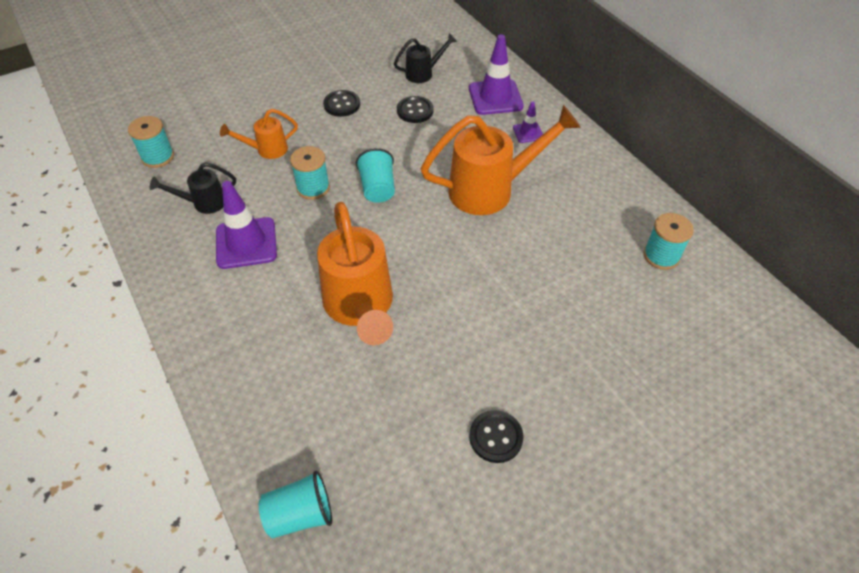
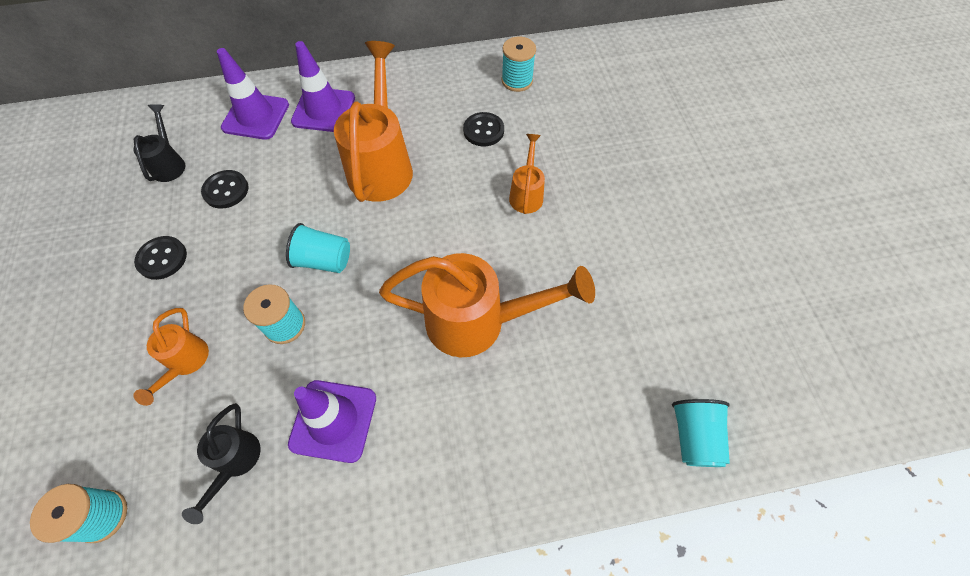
camera: 70 degrees left, 10 degrees up
(496, 437) = (653, 255): black button -> black button (483, 130)
(517, 304) = (526, 193): none -> orange watering can
(528, 133) = (324, 110): purple traffic cone -> purple traffic cone, size x1.93

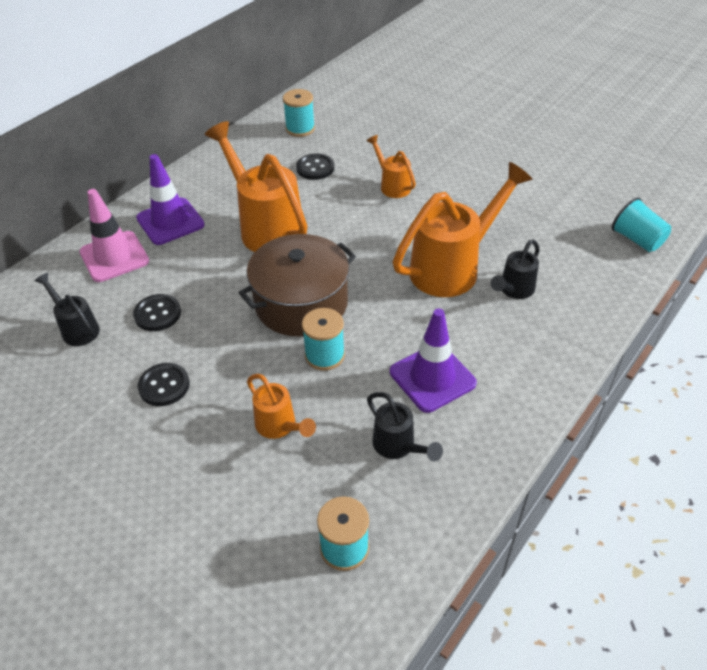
camera: 40 degrees left, 15 degrees down
(256, 116) = (114, 257): purple traffic cone -> pink traffic cone
(324, 260) = (301, 303): turquoise cup -> brown pot
(502, 391) = (513, 290): none -> black watering can

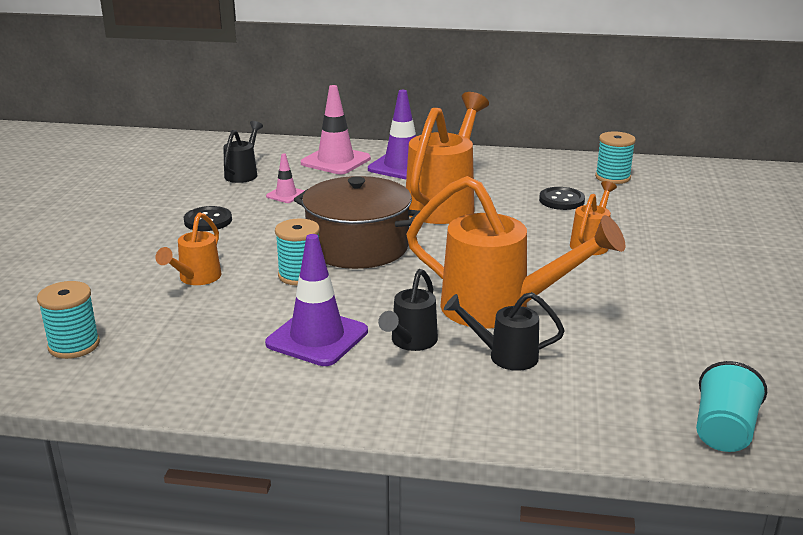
camera: 60 degrees right, 20 degrees down
(157, 314) = (286, 195): black button -> pink traffic cone
(398, 447) = (209, 342): black watering can -> black watering can (410, 343)

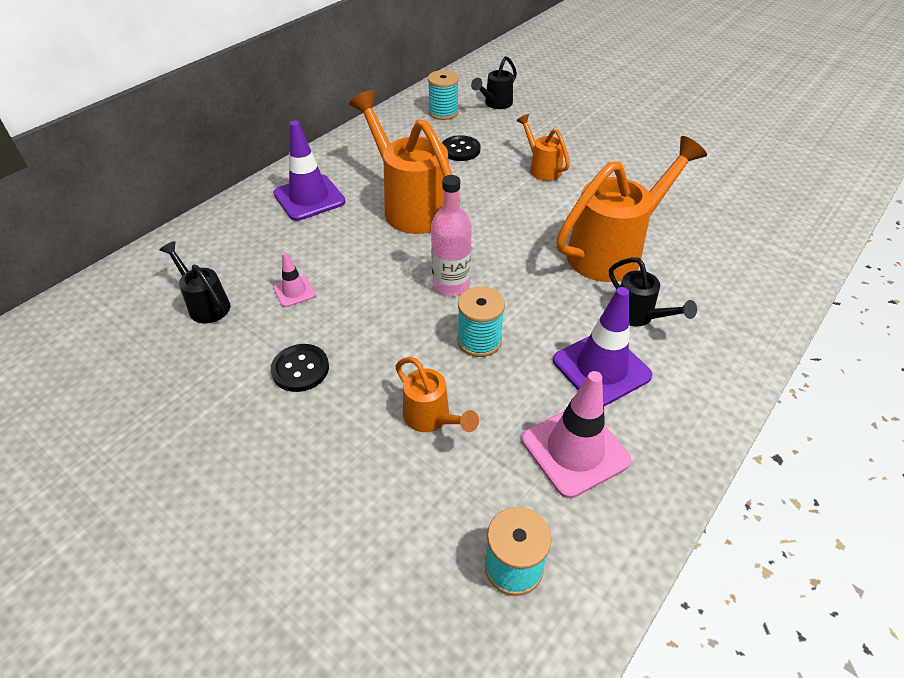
camera: 60 degrees left, 20 degrees up
(335, 161) = (249, 231): pink traffic cone -> pink traffic cone (575, 450)
(358, 246) = (451, 284): brown pot -> pink bottle
(504, 356) = (681, 277): black watering can -> black watering can (495, 104)
(723, 431) = (808, 228): turquoise cup -> none

